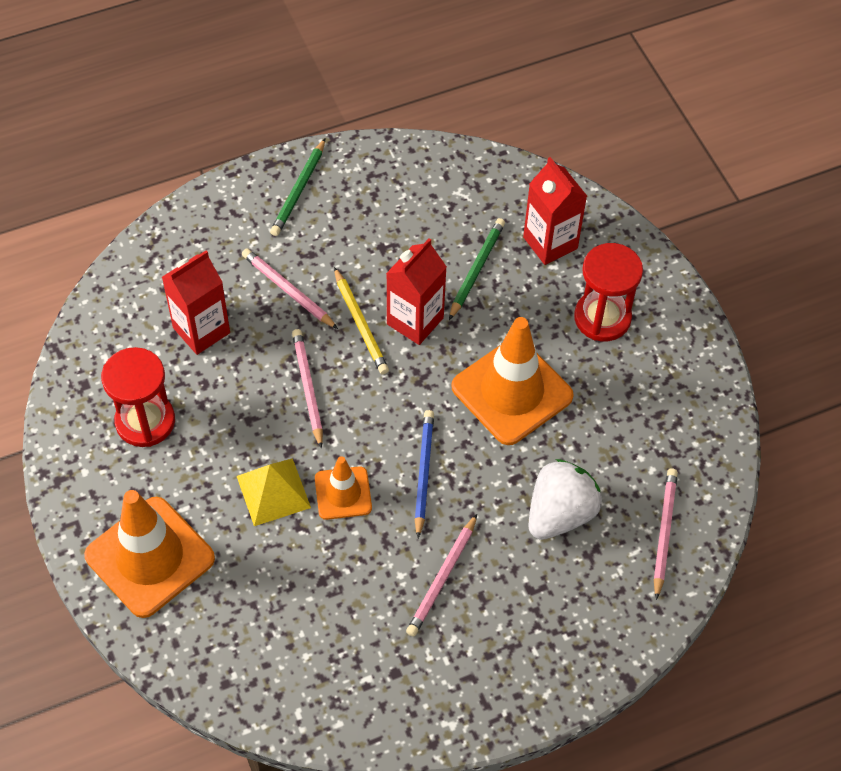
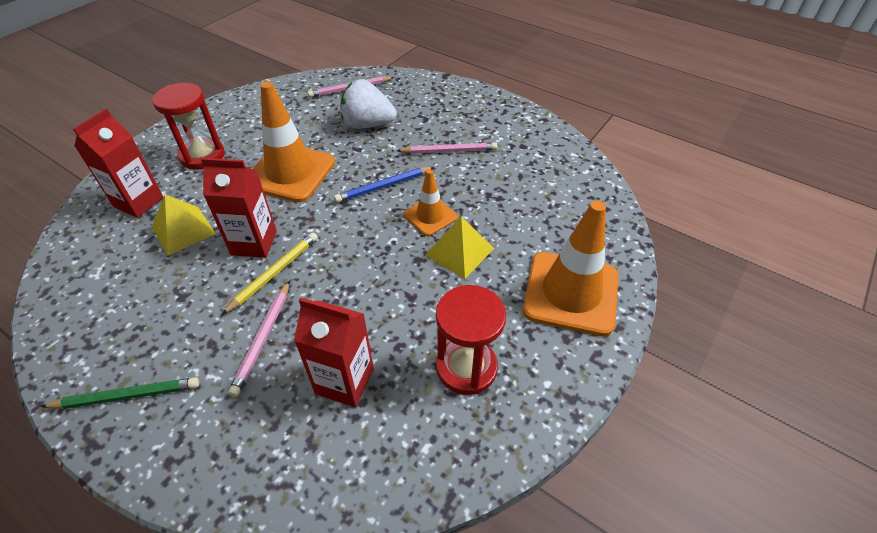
camera: 120 degrees left, 10 degrees down
(308, 388) = (357, 276): pink pencil -> none
(476, 269) = (183, 230): green pencil -> yellow pyramid

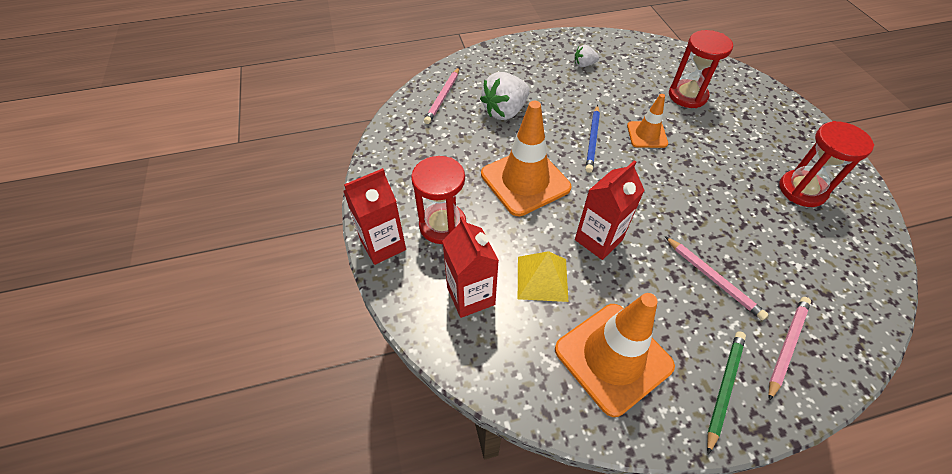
camera: 50 degrees left, 5 degrees up
(274, 273) = (644, 242): yellow pencil -> none
(344, 381) = (781, 252): red carton -> red carton (383, 245)
(449, 151) = (581, 90): pink pencil -> pink pencil (786, 346)
(459, 251) = (694, 140): yellow pyramid -> none
(489, 136) = (584, 65): none -> white strawberry
(528, 220) = (687, 96): none -> red hourglass
(571, 293) = (767, 115): orange traffic cone -> orange traffic cone (613, 357)

